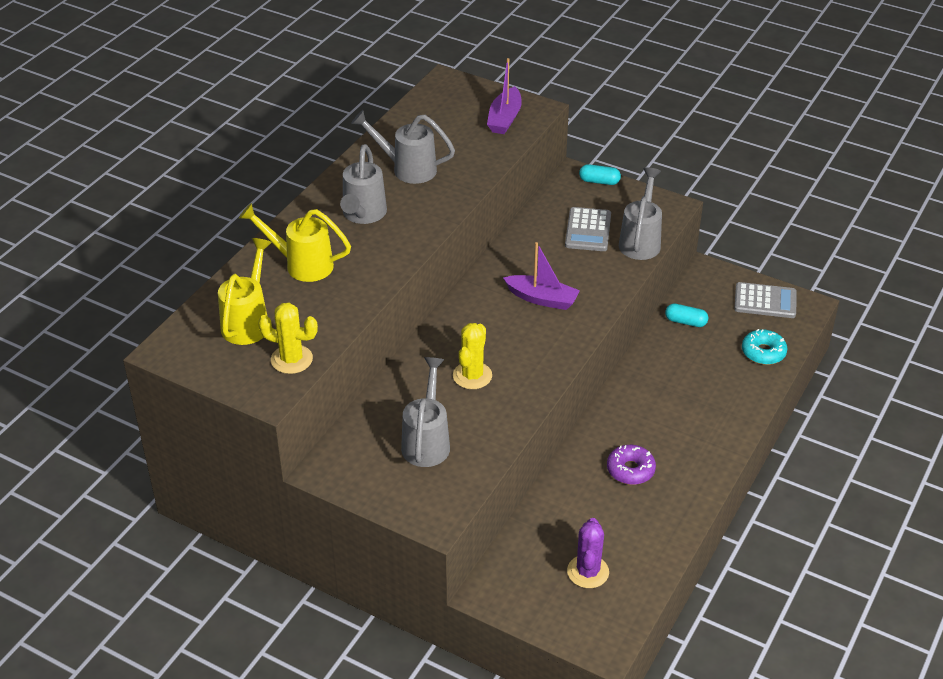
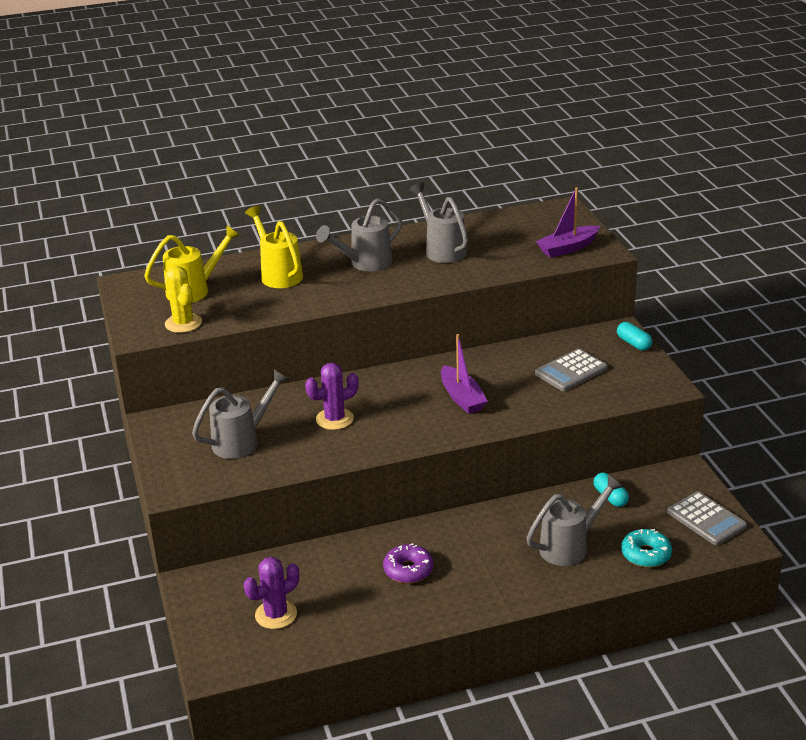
camera: 45 degrees right, 10 degrees down
(472, 376) = (334, 419): yellow cactus -> purple cactus
(641, 240) = (604, 398): grey watering can -> grey watering can (570, 546)

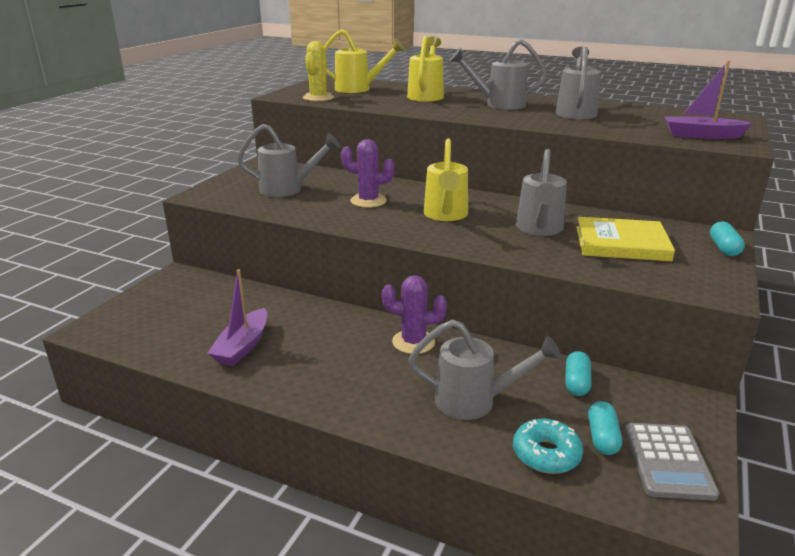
camera: 40 degrees right, 5 degrees down
(276, 614) = (182, 320): purple cactus -> purple cactus (413, 342)
(408, 570) = (313, 342): purple donut -> none
(419, 404) = (445, 216): none -> yellow watering can
(462, 398) = (488, 224): purple boat -> purple boat (243, 346)
(503, 385) = (539, 229): none -> grey watering can
(571, 371) = (621, 243): grey calculator -> yellow book
(662, 525) = (602, 437): none -> turquoise capsule

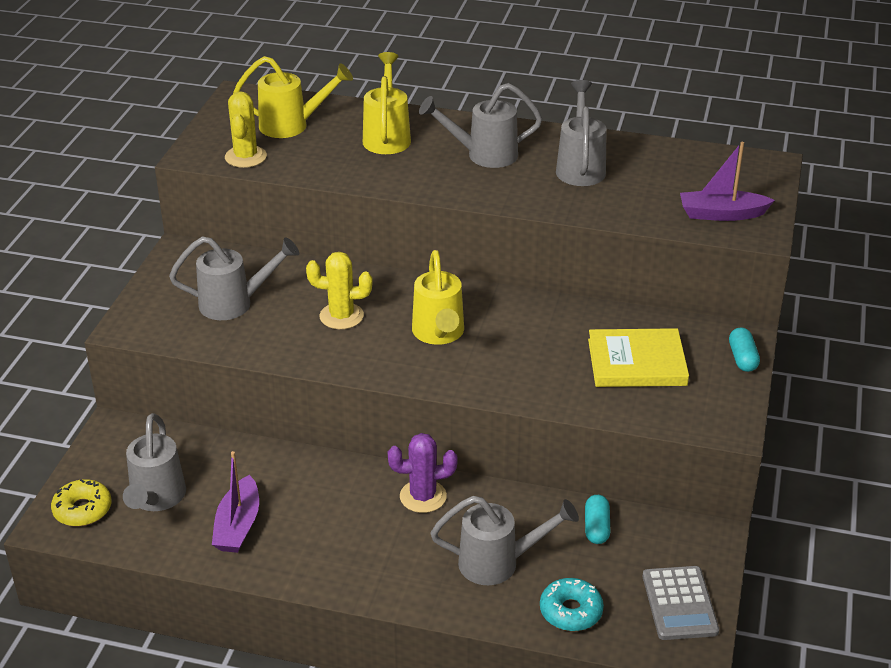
camera: 10 degrees left, 10 degrees up
(120, 322) = (82, 510): none -> yellow donut
(368, 201) = (341, 316): purple cactus -> yellow cactus
(539, 229) = (547, 348): grey watering can -> grey watering can (156, 499)
(602, 437) = (621, 587): turquoise capsule -> none

